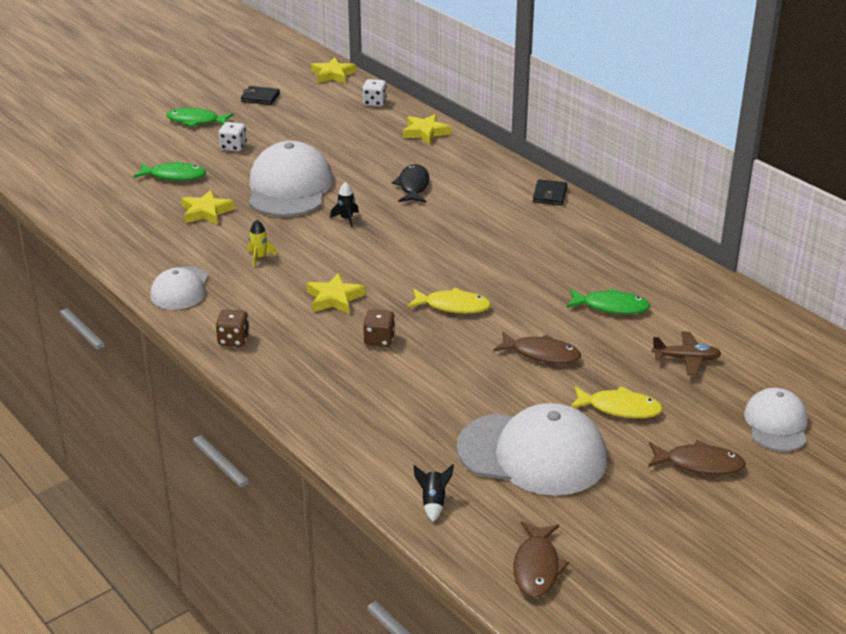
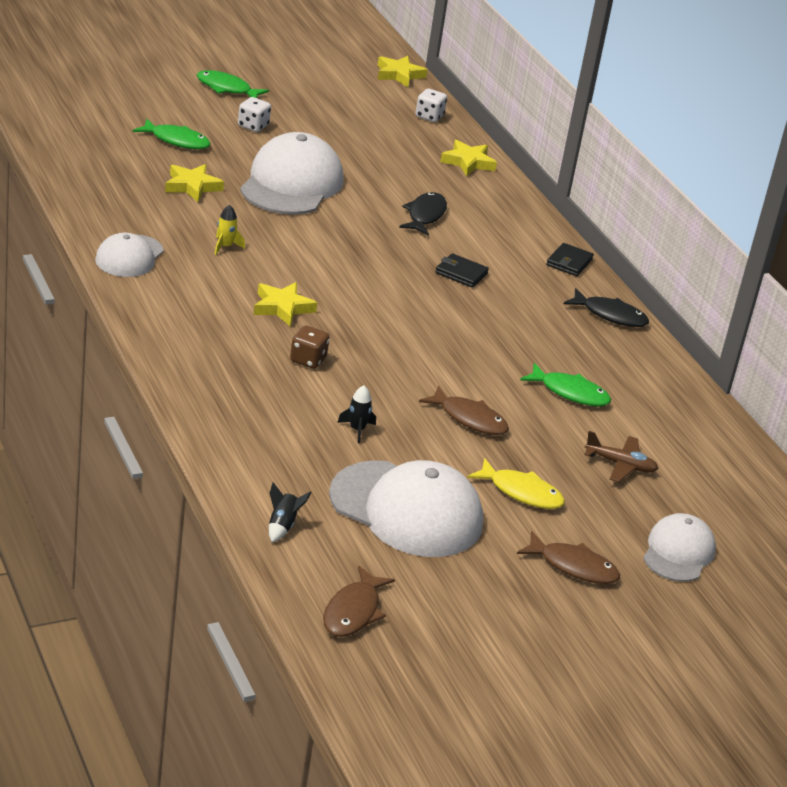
camera: 10 degrees right, 0 degrees up
(233, 339) = (160, 320): brown dice -> none
(260, 98) = (307, 80): black wallet -> black wallet (461, 273)
(346, 219) = (336, 231): black rocket -> black rocket (357, 430)
(453, 306) = (402, 348): yellow fish -> none
(606, 230) = (610, 315): none -> black fish

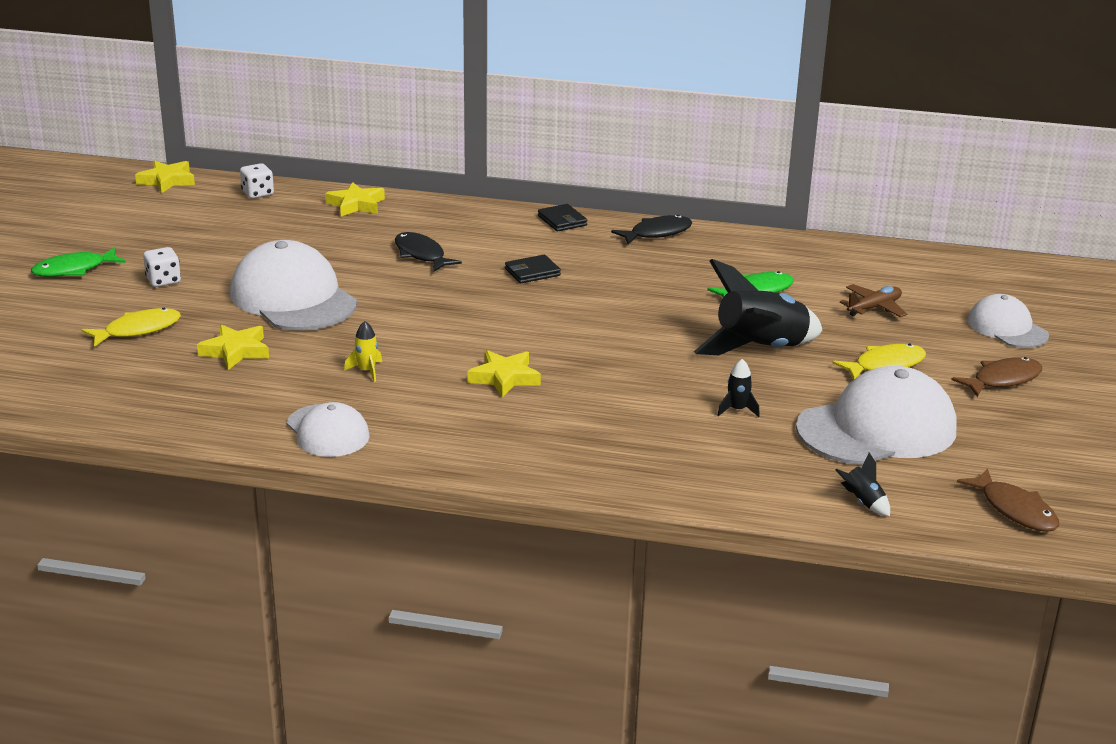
camera: 50 degrees left, 5 degrees down
(176, 141) = (138, 330): green fish -> yellow fish
(308, 360) = (604, 395): brown dice -> none
(469, 419) = (760, 349): brown fish -> black rocket

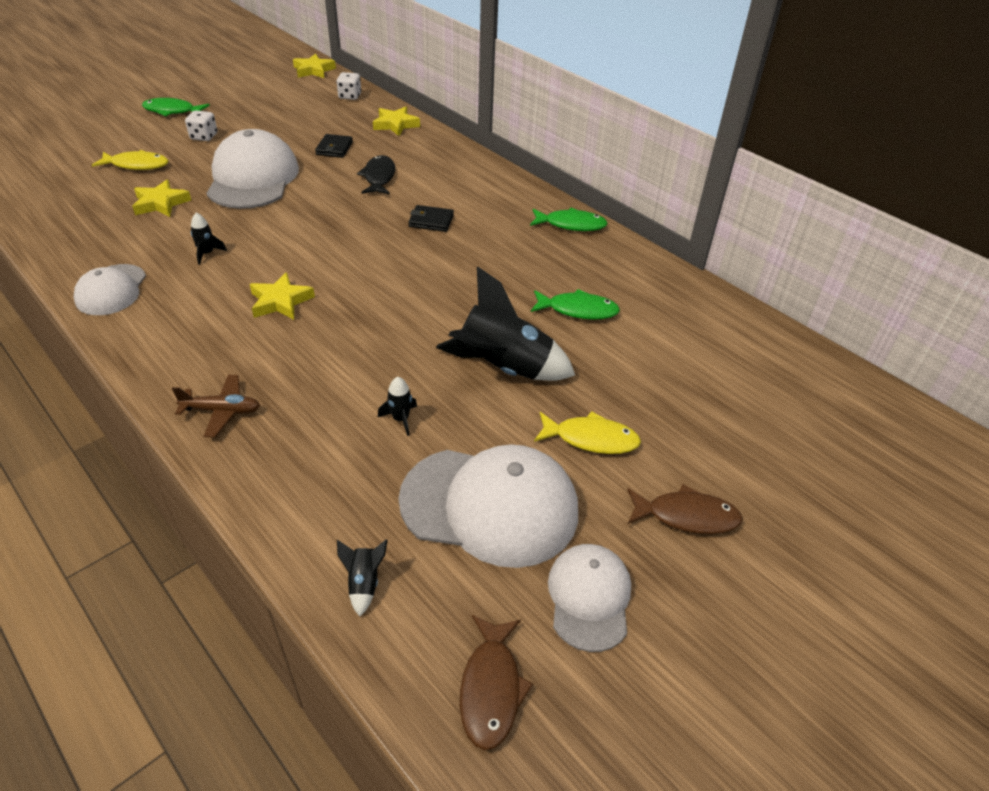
camera: 35 degrees right, 15 degrees up
(367, 371) = (207, 253): yellow rocket -> black rocket
(562, 221) = (514, 187): black wallet -> black wallet (334, 148)
(657, 233) = (571, 225): black fish -> green fish
(874, 308) = (661, 373): brown plane -> brown plane (222, 411)
(1007, 328) = (768, 457): white cap -> white cap (589, 597)

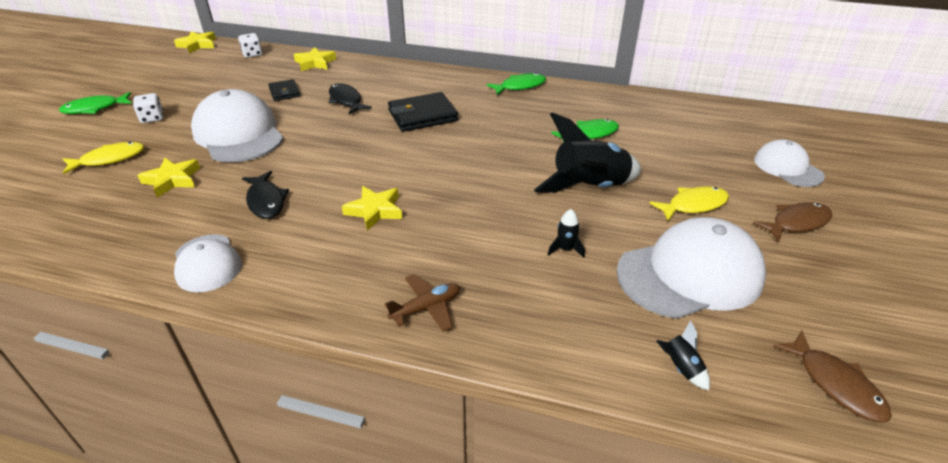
camera: 30 degrees left, 5 degrees down
(207, 253) = (266, 201): black rocket -> black fish
(431, 221) = (422, 116): black wallet -> black wallet, size x1.75
(589, 597) = (811, 296): white cap -> white cap (787, 168)

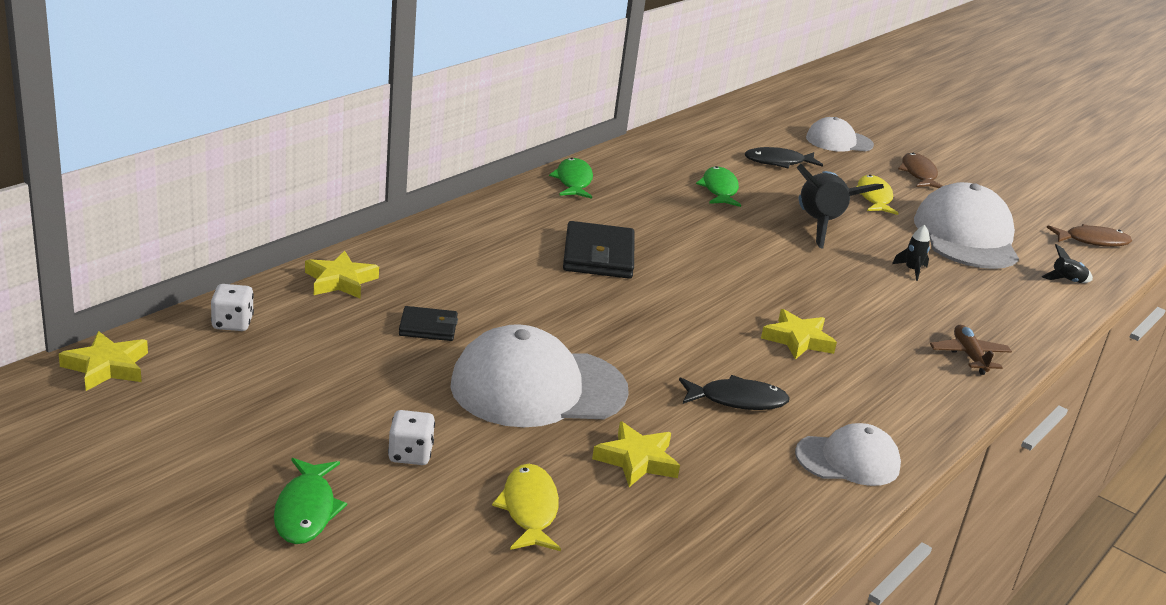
camera: 70 degrees left, 10 degrees down
(346, 100) = (505, 290): black fish -> black fish (778, 162)

